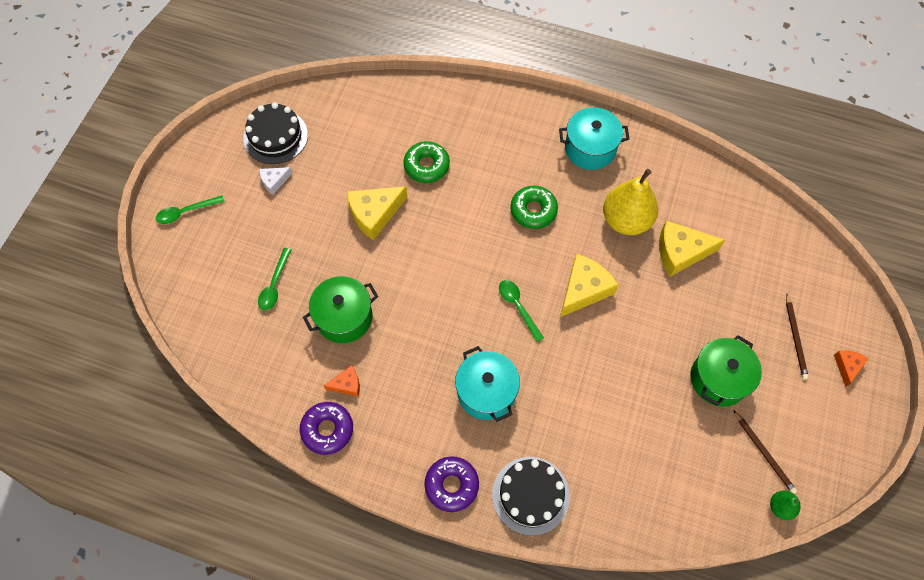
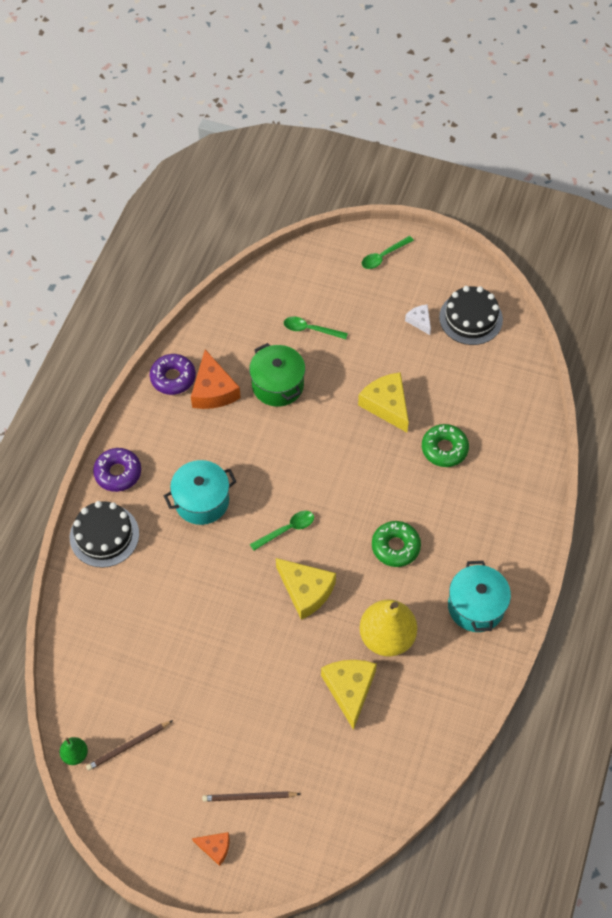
camera: 90 degrees right, 5 degrees down
(186, 212) = (383, 256): green spoon -> green spoon turned 105 degrees counterclockwise
(347, 384) = (213, 390): orange cheese -> orange cheese, size x1.86
(719, 379) = (206, 712): green pot -> none

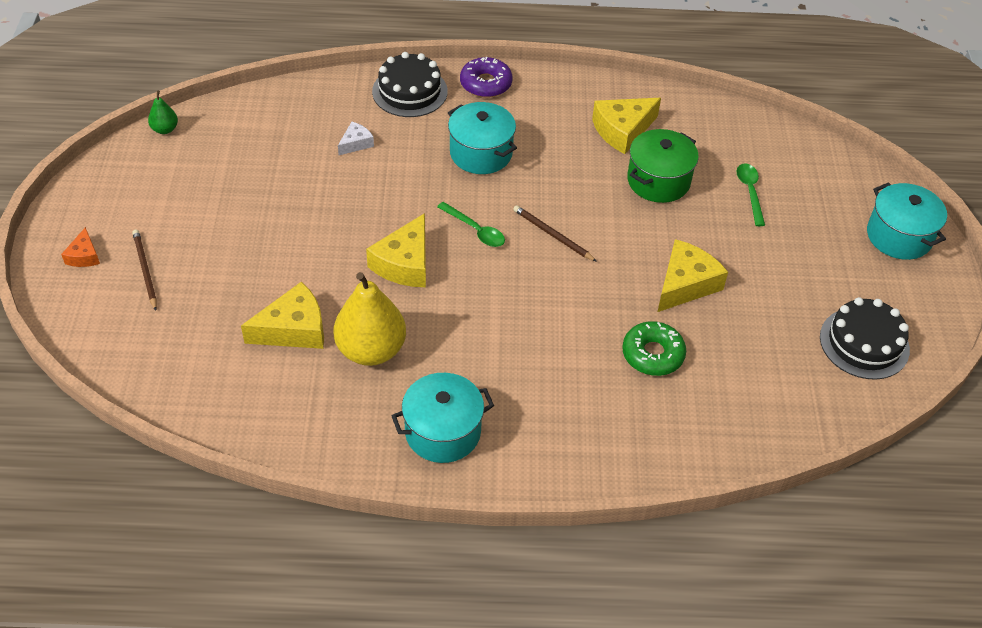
camera: 70 degrees right, 10 degrees down
(128, 746) = (182, 164): brown pencil -> brown pencil (552, 235)
(173, 378) = (620, 96): purple donut -> none
(213, 390) = (622, 130): orange cheese -> yellow cheese
(383, 256) = (899, 236): green spoon -> turquoise pot
(395, 547) = (494, 333): green donut -> none
(419, 321) = (826, 291): white cheese -> white cheese (356, 143)

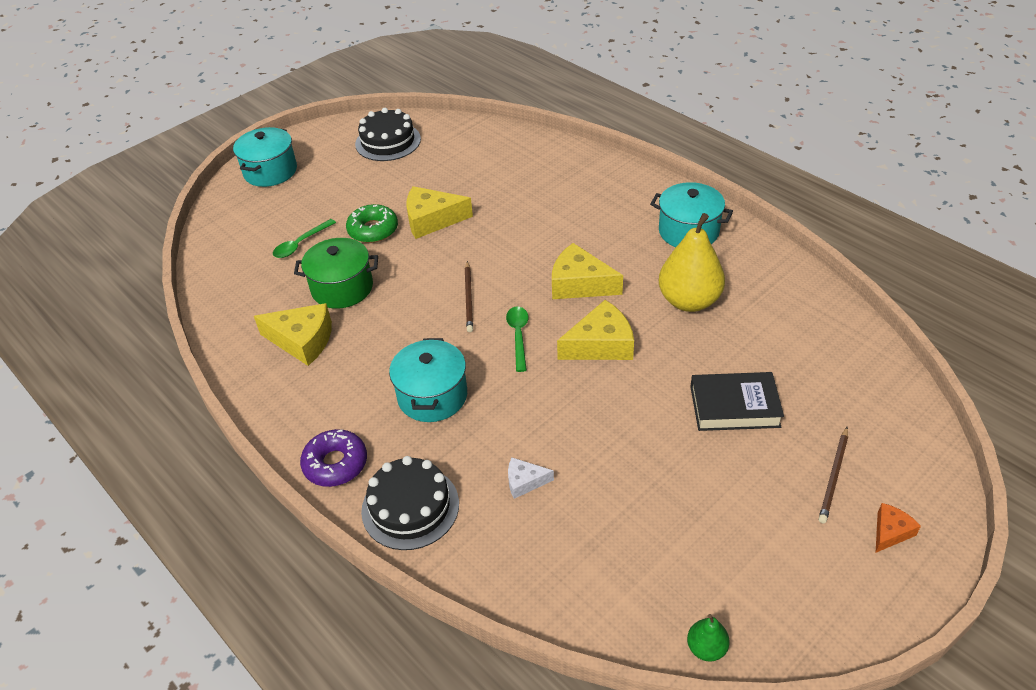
camera: 130 degrees left, 5 degrees down
(256, 278) = (734, 406): none -> black book
(293, 329) = (735, 348): yellow cheese -> yellow cheese (579, 284)
(652, 354) = (509, 199): green donut -> green donut (373, 230)

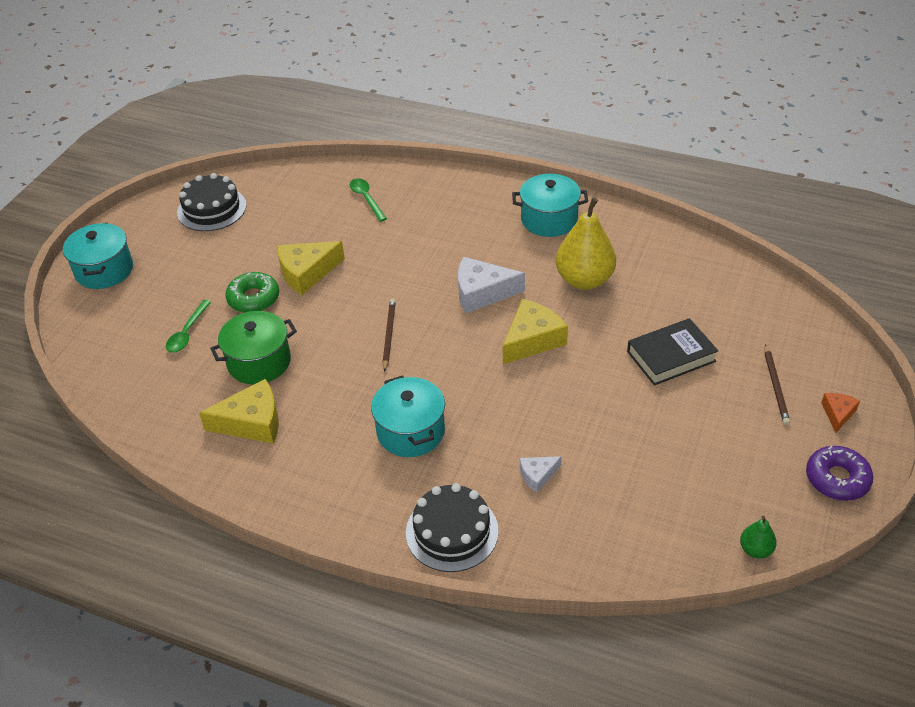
camera: 25 degrees left, 0 degrees up
(335, 464) = (359, 520): purple donut -> purple donut (837, 479)
(469, 298) = (389, 335): brown pencil -> brown pencil turned 150 degrees counterclockwise
(518, 336) = (455, 355): green spoon -> green spoon (366, 199)
(579, 284) = (482, 293): yellow cheese -> white cheese

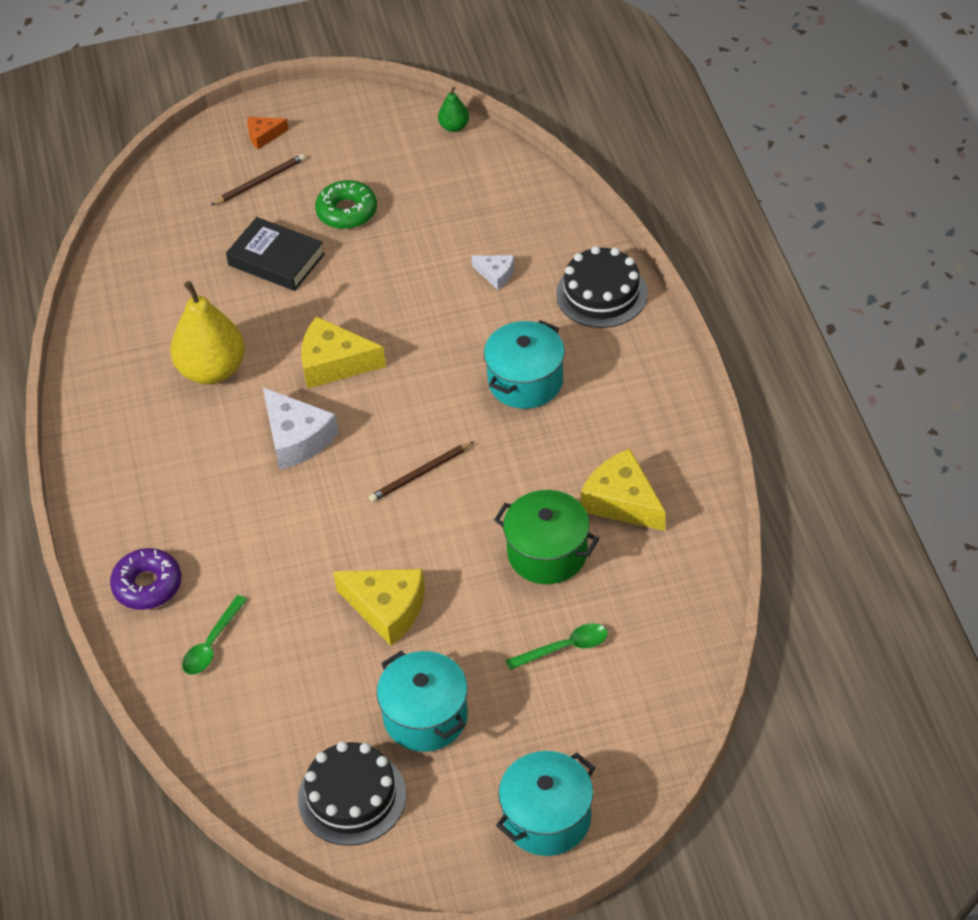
camera: 125 degrees left, 5 degrees up
(253, 298) = (466, 627): green donut -> green donut (347, 212)
(549, 219) = (128, 450): turquoise pot -> turquoise pot (425, 717)
(837, 479) = (341, 112): purple donut -> purple donut (147, 585)

